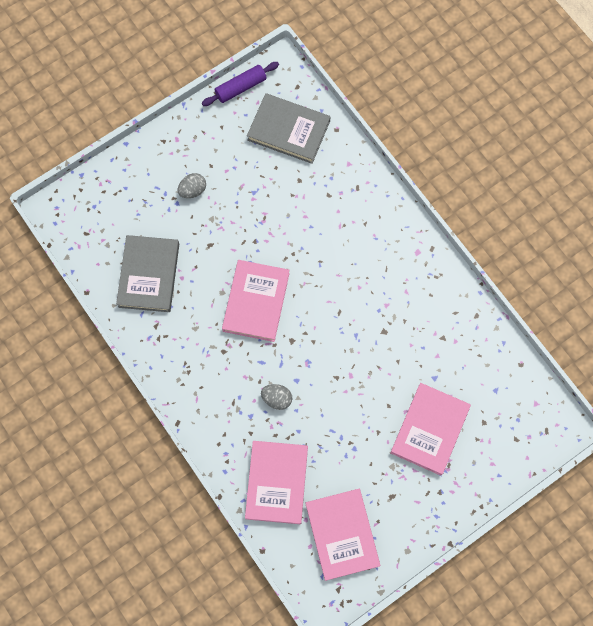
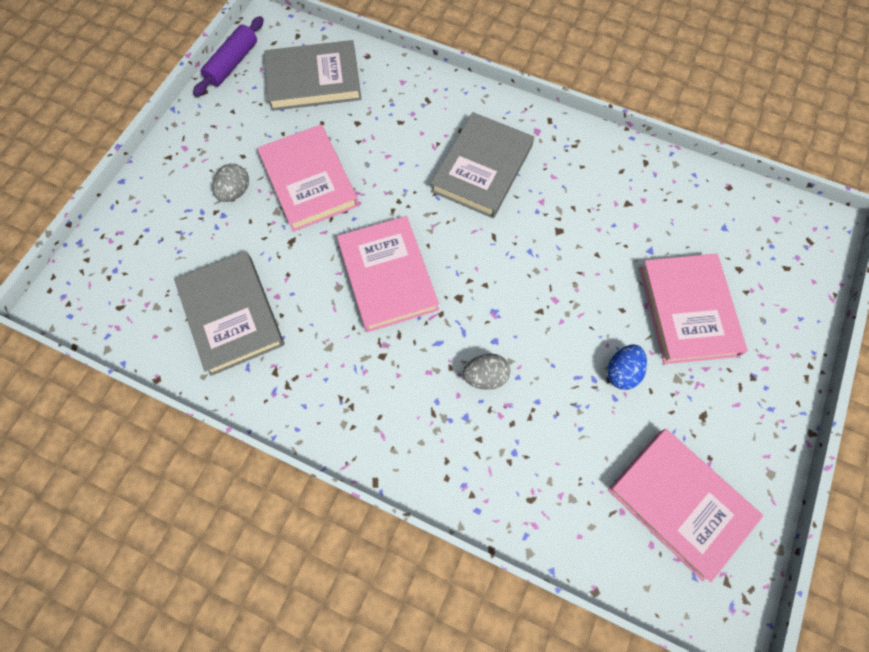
camera: 30 degrees left, 5 degrees down
(276, 483) = (553, 485): pink book -> pink book (309, 181)
(361, 443) = (622, 372): none -> blue egg
(362, 260) = (482, 168): none -> grey book

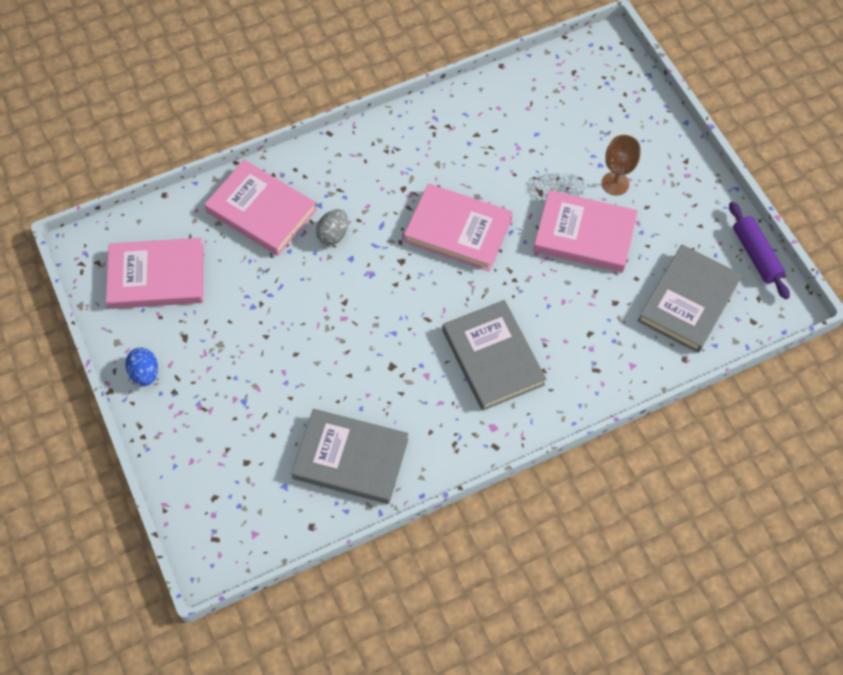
camera: 130 degrees right, 5 degrees down
(231, 315) = (511, 126): grey book -> grey book (351, 458)
(235, 192) = (615, 183): grey egg -> brown goblet
(622, 372) = (257, 315): blue egg -> blue egg (145, 373)
(687, 311) = (254, 395): pink book -> pink book (261, 210)

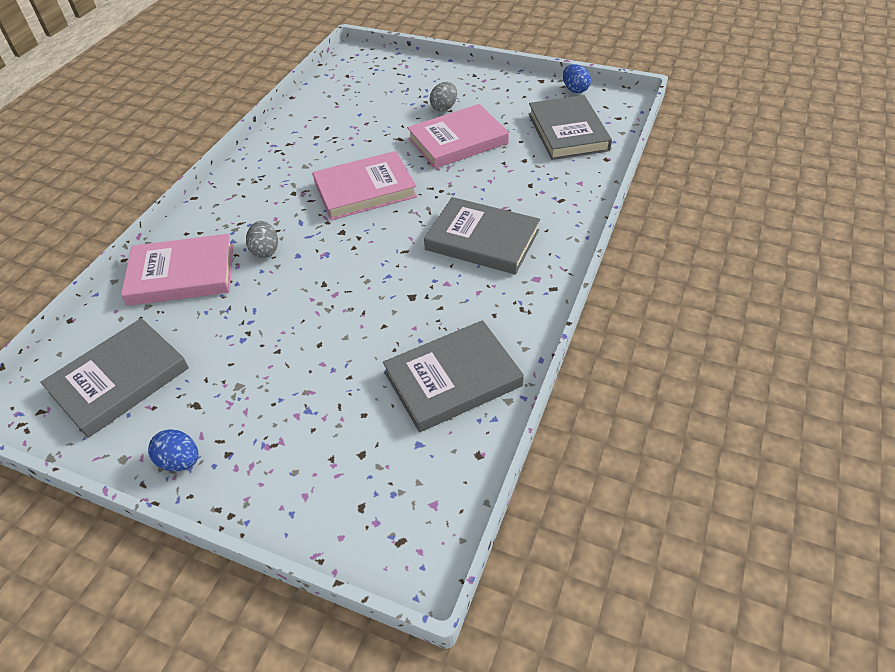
camera: 40 degrees left, 15 degrees down
(157, 276) = (119, 380): pink book -> grey book
(615, 183) = (444, 107): brown goblet -> grey egg
(756, 255) = (575, 90): purple rolling pin -> blue egg

